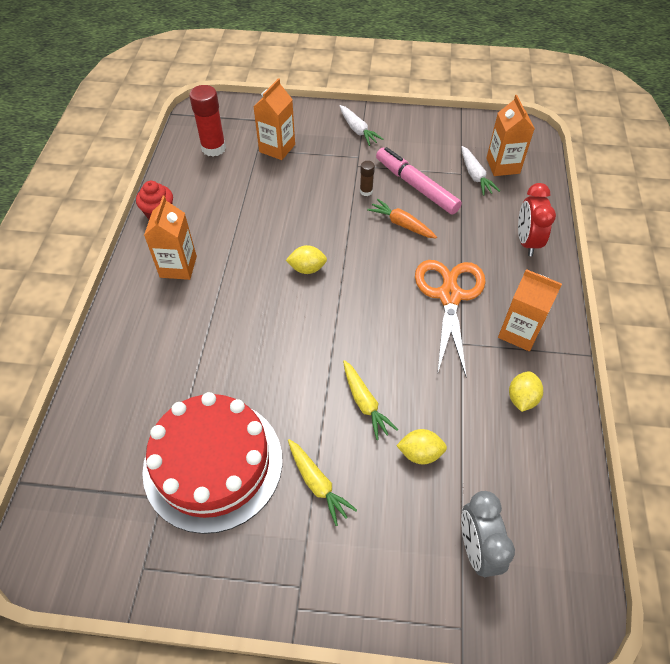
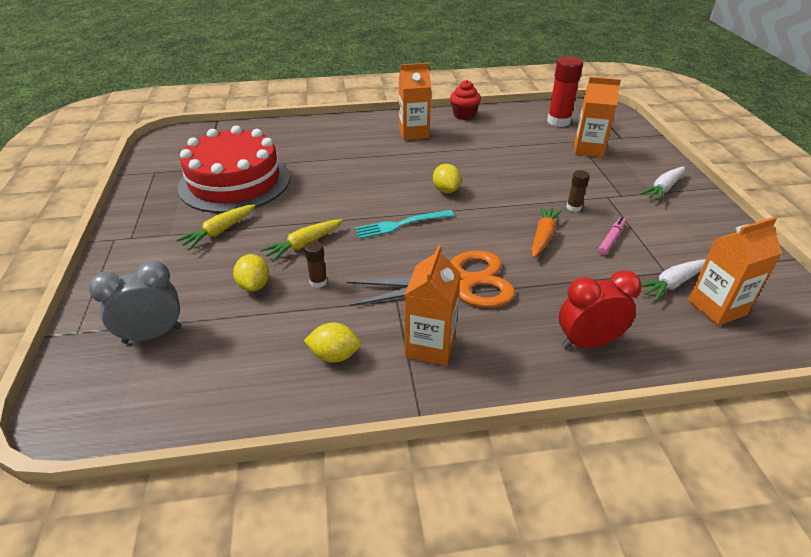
camera: 75 degrees right, 15 degrees down
(354, 317) = (400, 225): none -> turquoise fork
(416, 186) = (611, 239): pink marker -> pink marker, size x0.48
(426, 398) = (318, 282): none -> brown glue stick

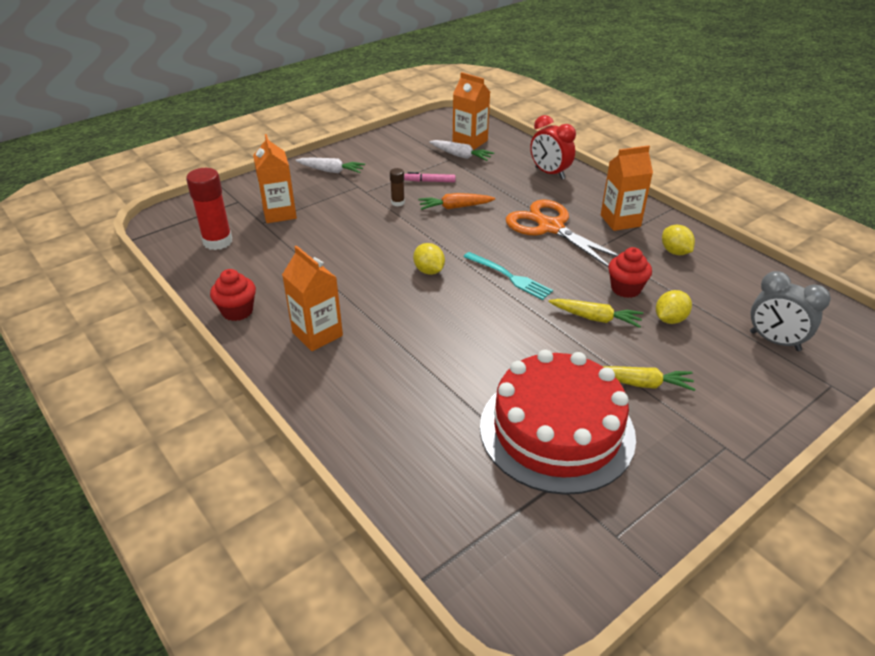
camera: 120 degrees left, 0 degrees up
(318, 282) = (625, 289): brown glue stick -> red cupcake
(446, 190) = (429, 271): yellow lemon -> yellow lemon turned 75 degrees counterclockwise

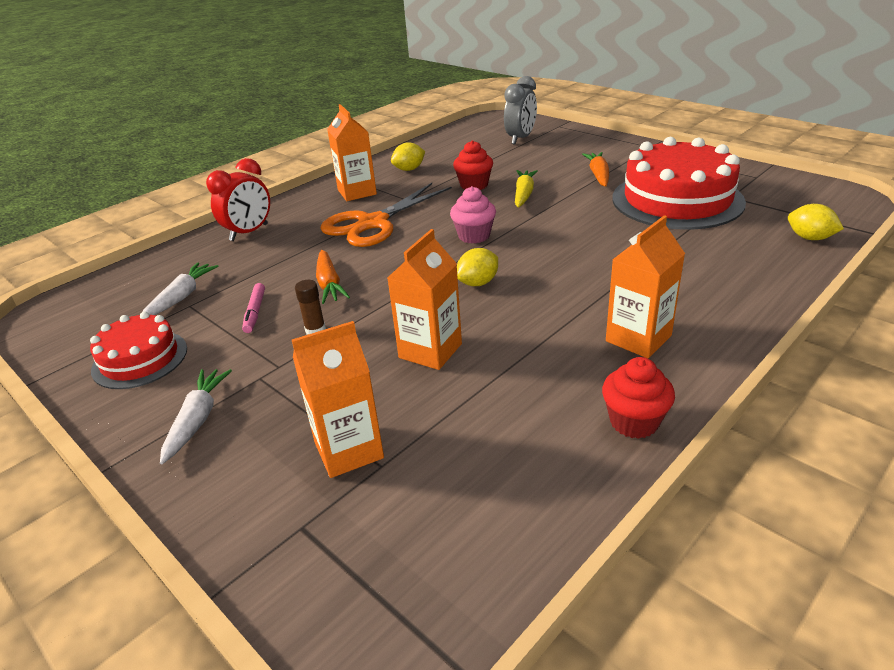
camera: 95 degrees left, 5 degrees down
(217, 241) = (455, 509): red glue stick -> none
(396, 150) = (140, 359): none -> red cake
(470, 142) = (138, 295): orange carton -> orange carton (430, 351)
(510, 277) = (474, 236): turquoise fork -> pink cupcake
(641, 383) = (598, 175): yellow carrot -> orange carrot
(670, 319) = (511, 168): yellow lemon -> yellow lemon (810, 238)

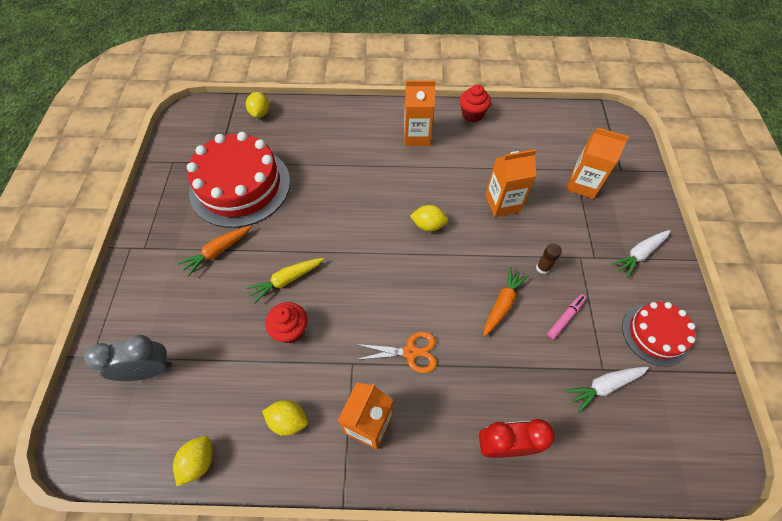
camera: 135 degrees left, 25 degrees up
(373, 223) = (410, 352): orange scissors -> orange scissors, size x0.57
(432, 142) = (199, 461): none -> yellow lemon
(474, 236) = (376, 267): pink cupcake -> none

